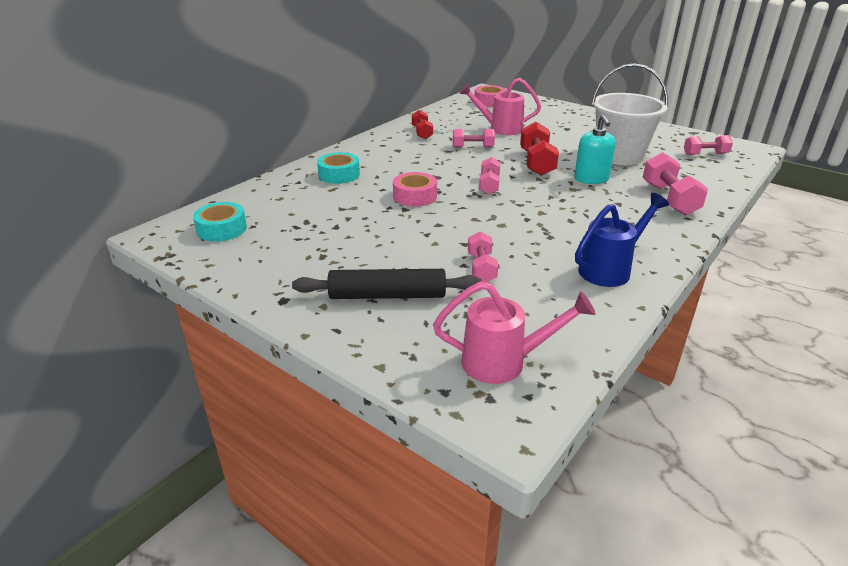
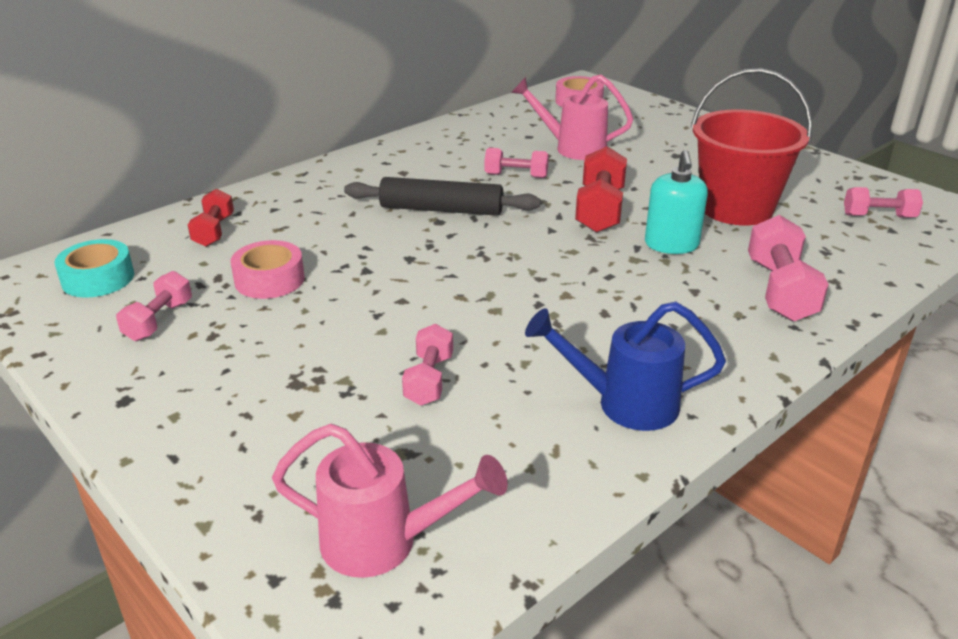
camera: 10 degrees right, 0 degrees up
(339, 174) = (300, 206): turquoise tape -> none
(387, 295) = (271, 410): black rolling pin -> black rolling pin (441, 209)
(415, 196) = (390, 250): pink tape -> pink tape (269, 280)
(422, 133) = (452, 147): red dumbbell -> red dumbbell (214, 231)
(489, 185) = (509, 242): pink dumbbell -> pink dumbbell (159, 321)
(610, 269) = (625, 403): blue watering can -> blue watering can turned 150 degrees counterclockwise
(619, 156) = (736, 208): white bucket -> red bucket

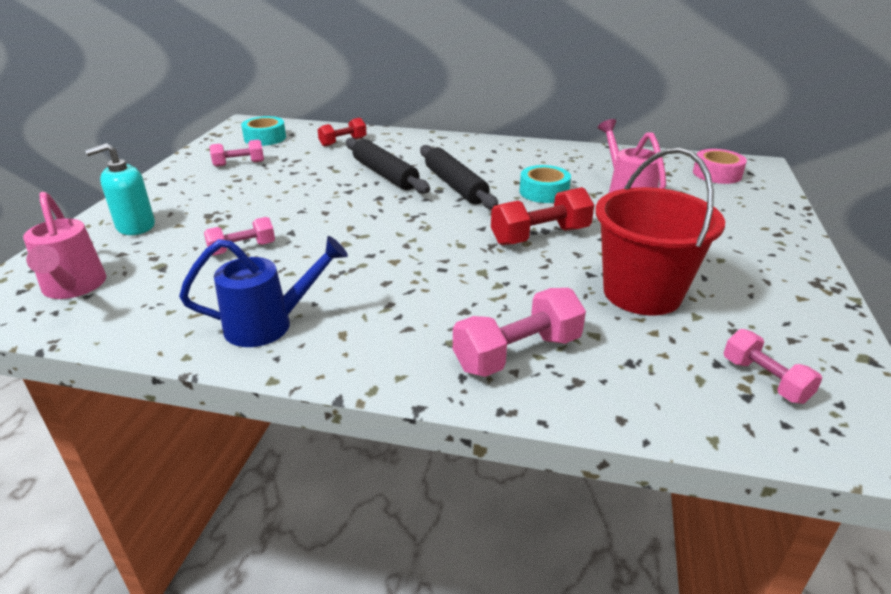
camera: 55 degrees right, 0 degrees up
(269, 280) = (307, 172): pink tape -> none
(354, 236) = (385, 174): none -> black rolling pin
(516, 176) = (544, 192): pink dumbbell -> turquoise tape
(625, 403) = (269, 324): blue watering can -> blue watering can turned 105 degrees clockwise
(671, 245) = (527, 280): turquoise soap dispenser -> turquoise soap dispenser (135, 226)

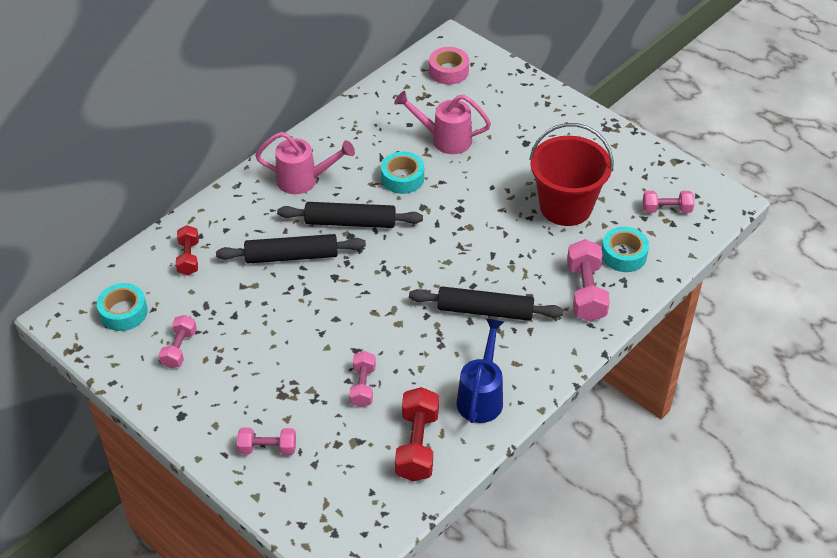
camera: 60 degrees left, 15 degrees up
(73, 288) = (354, 499): pink watering can -> pink watering can (304, 180)
(135, 226) = (268, 448): turquoise soap dispenser -> pink dumbbell
(410, 287) = (485, 311): none -> black rolling pin
(540, 236) = (466, 215): red dumbbell -> red dumbbell (417, 445)
(624, 366) = (623, 255): none -> turquoise tape

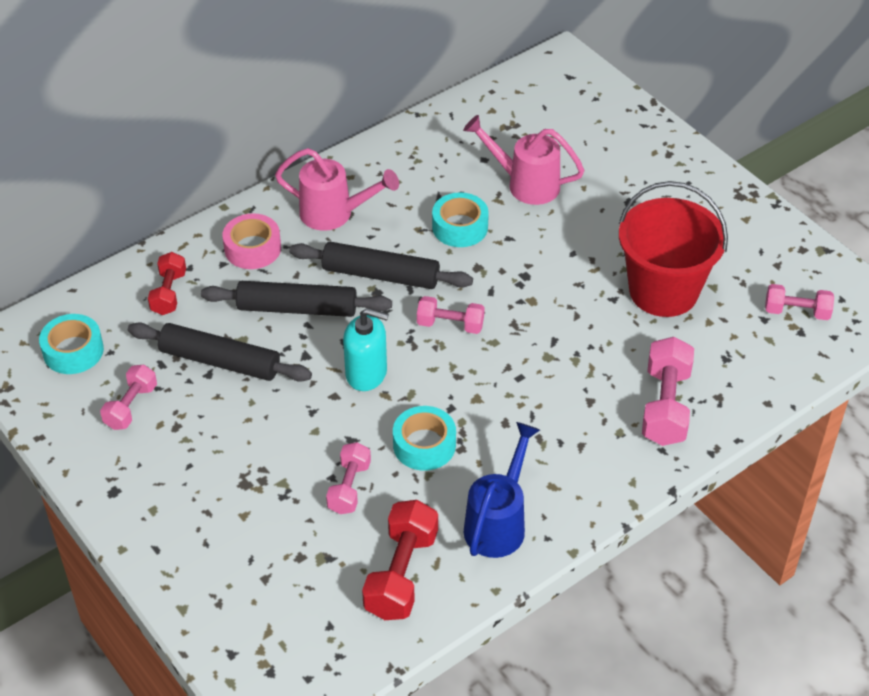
camera: 10 degrees right, 0 degrees up
(268, 448) = (211, 549): pink dumbbell -> pink dumbbell (450, 324)
(356, 298) = (366, 373): none -> turquoise soap dispenser
(448, 71) = (549, 97): pink tape -> pink tape (252, 248)
(485, 311) = (527, 412): black rolling pin -> black rolling pin (220, 361)
(623, 255) = (726, 364): turquoise tape -> turquoise tape (424, 445)

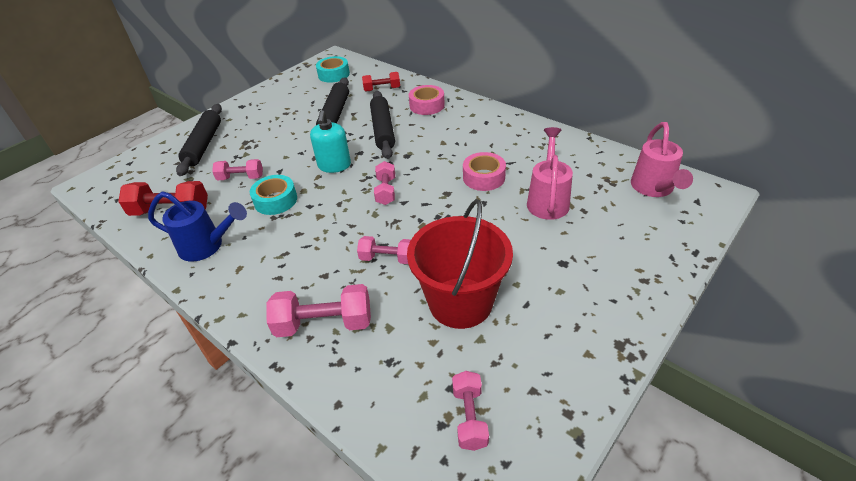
camera: 80 degrees right, 5 degrees down
(131, 406) = (298, 97): pink dumbbell -> pink dumbbell (387, 258)
(334, 214) = (470, 126): pink watering can -> pink watering can (654, 189)
(380, 275) = (422, 153): black rolling pin -> black rolling pin (204, 145)
(460, 227) = (484, 177): turquoise tape -> pink tape

